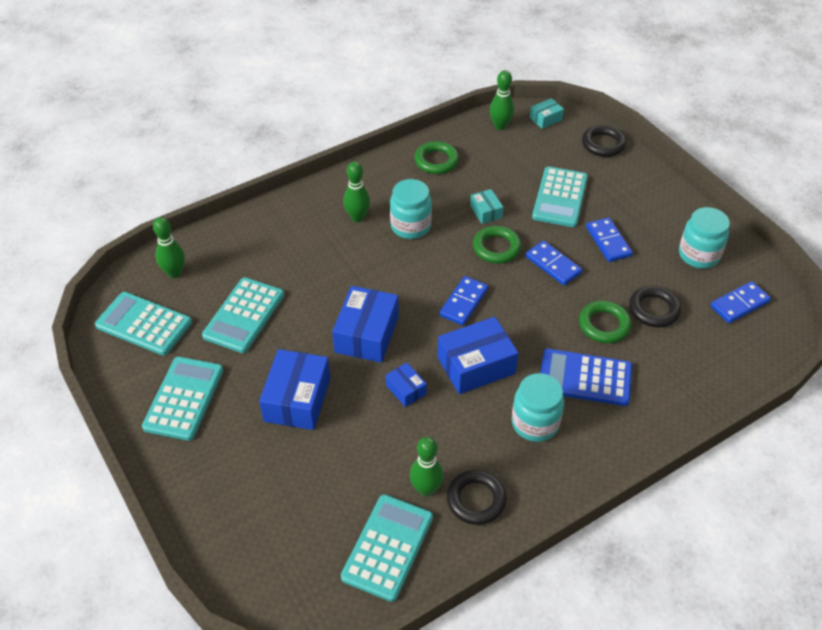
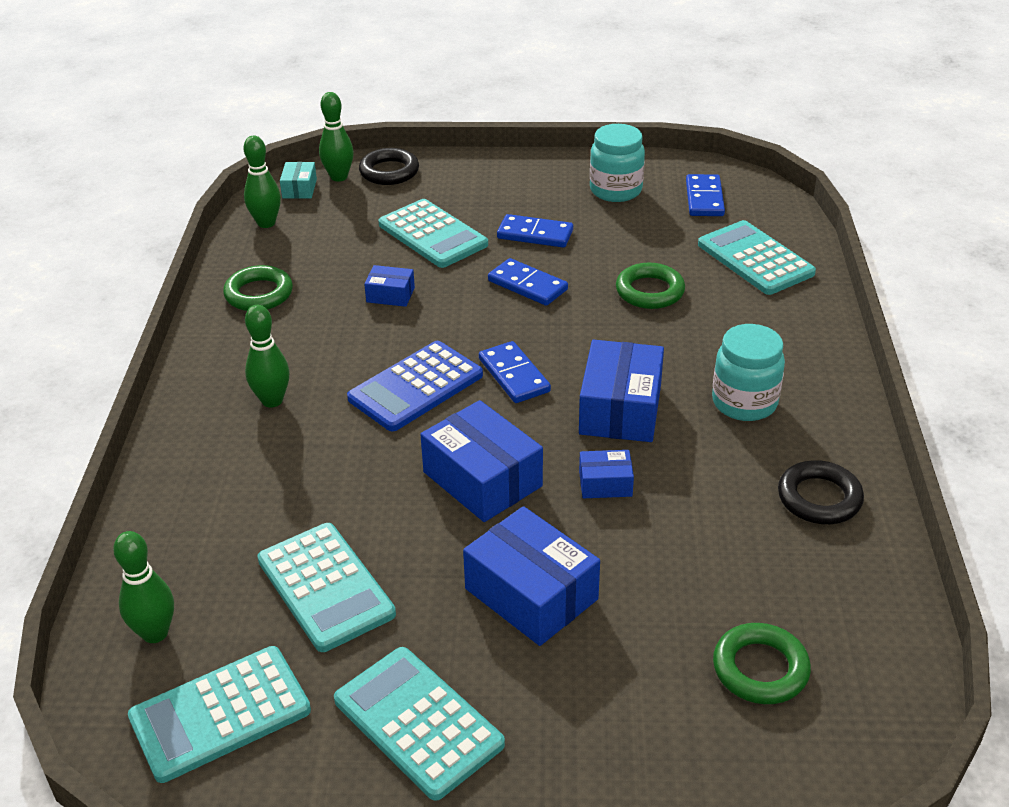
camera: 55 degrees left, 10 degrees down
(387, 547) = (838, 607): turquoise calculator -> turquoise calculator (755, 259)
(410, 226) = (343, 362): turquoise jar -> none
(426, 489) = (773, 534): green bowling pin -> green bowling pin (339, 177)
(486, 212) = (390, 295): turquoise box -> blue box
(496, 248) = (456, 313): green ring -> green ring (760, 669)
(553, 265) = (527, 285): blue domino -> blue domino turned 45 degrees clockwise
(585, 378) = (711, 338): blue calculator -> blue calculator (416, 387)
(654, 309) = (660, 251): black ring -> none

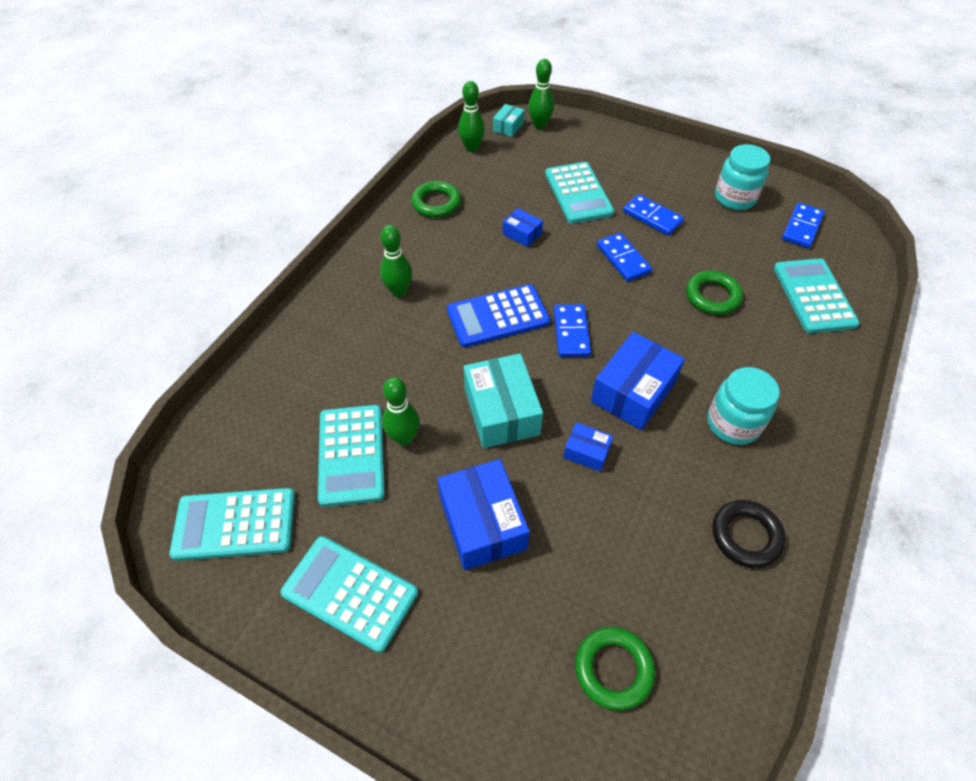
camera: 25 degrees right, 15 degrees up
(155, 633) = (231, 443): green bowling pin -> green bowling pin (404, 438)
(389, 172) = (576, 131): black ring -> none
(418, 722) = (350, 593): turquoise calculator -> turquoise calculator turned 45 degrees counterclockwise
(482, 479) = (501, 411): blue box -> turquoise box

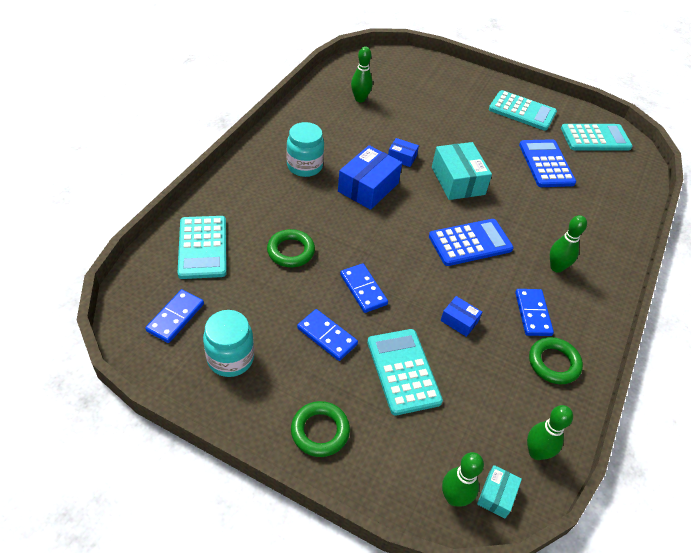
camera: 175 degrees right, 5 degrees down
(351, 455) = (546, 164): turquoise calculator -> blue calculator
(404, 438) = (517, 170): green bowling pin -> green bowling pin (360, 99)
(482, 523) = (461, 131): blue box -> none
(571, 332) = (411, 228): blue domino -> blue domino (533, 314)
(613, 669) = (392, 82): green ring -> green ring (320, 431)
(746, 536) = (315, 118): black ring -> none

